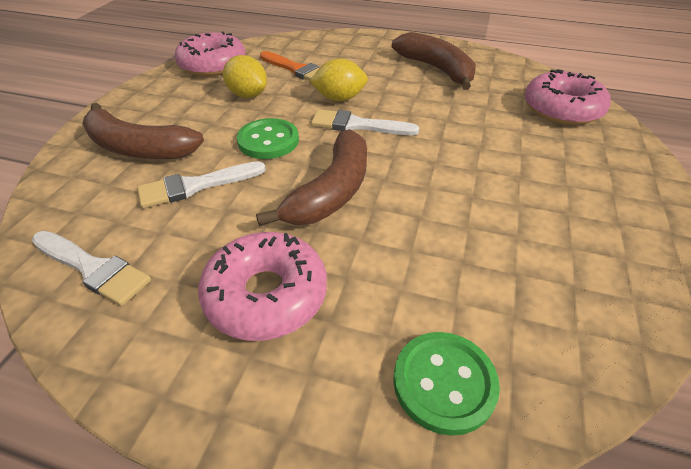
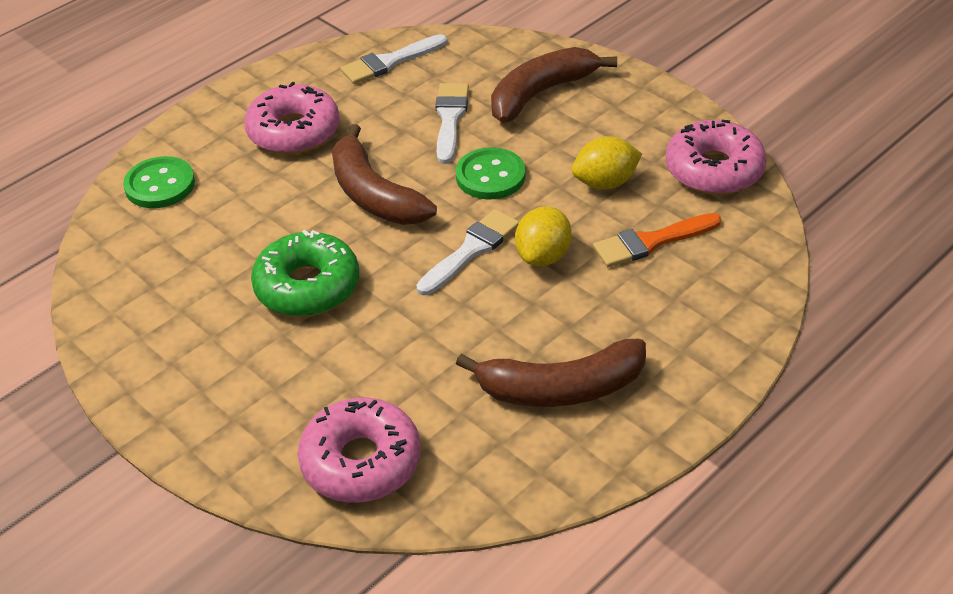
camera: 120 degrees right, 0 degrees up
(466, 185) = (307, 286): none -> green donut

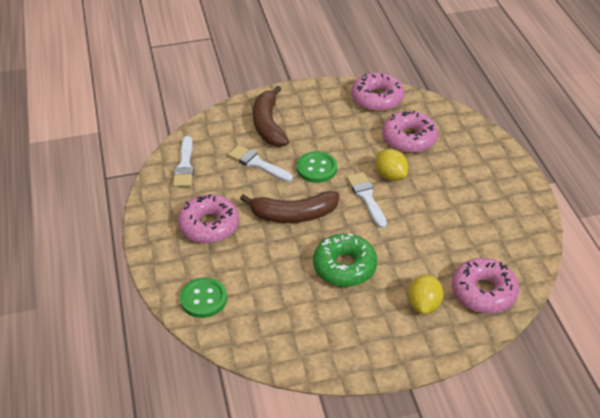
camera: 60 degrees left, 0 degrees up
(561, 388) = (481, 207): brown banana -> none
(605, 183) = (356, 134): yellow lemon -> yellow lemon (424, 304)
(651, 242) = (409, 138): orange brush -> pink donut

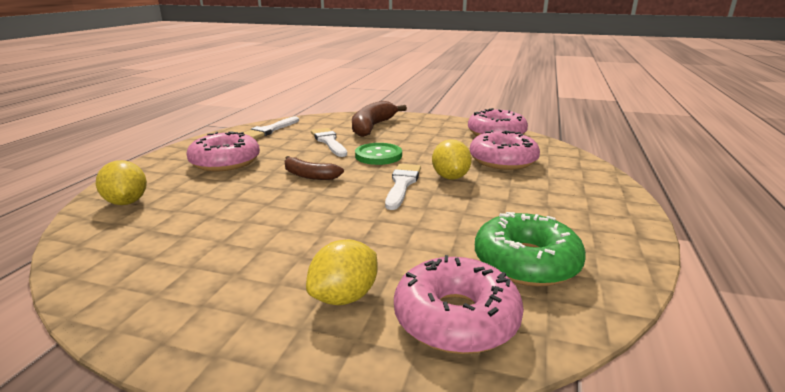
camera: 30 degrees right, 20 degrees down
(203, 299) = (127, 202): green button -> yellow lemon
(293, 215) = (309, 175): brown banana -> brown banana, size x0.60
(344, 267) = (299, 225): green donut -> green donut (526, 262)

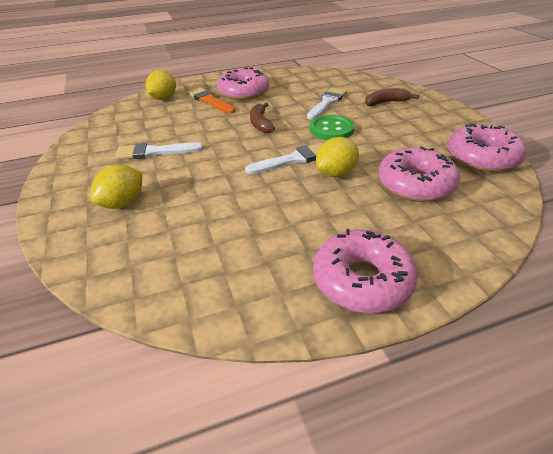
camera: 55 degrees right, 15 degrees up
(202, 181) = (209, 100): none -> orange brush
(269, 130) = (313, 77): white brush -> white brush (154, 152)
(344, 297) = (123, 203): yellow lemon -> yellow lemon turned 60 degrees counterclockwise
(372, 127) = (386, 102): brown banana -> brown banana, size x0.60
(456, 318) = (128, 251): pink donut -> pink donut (362, 280)
(526, 262) = (226, 259): green donut -> none

